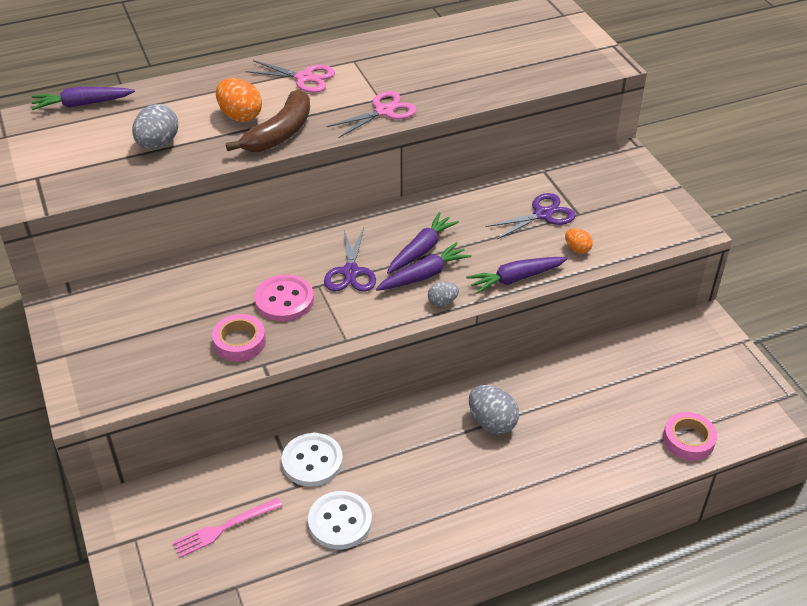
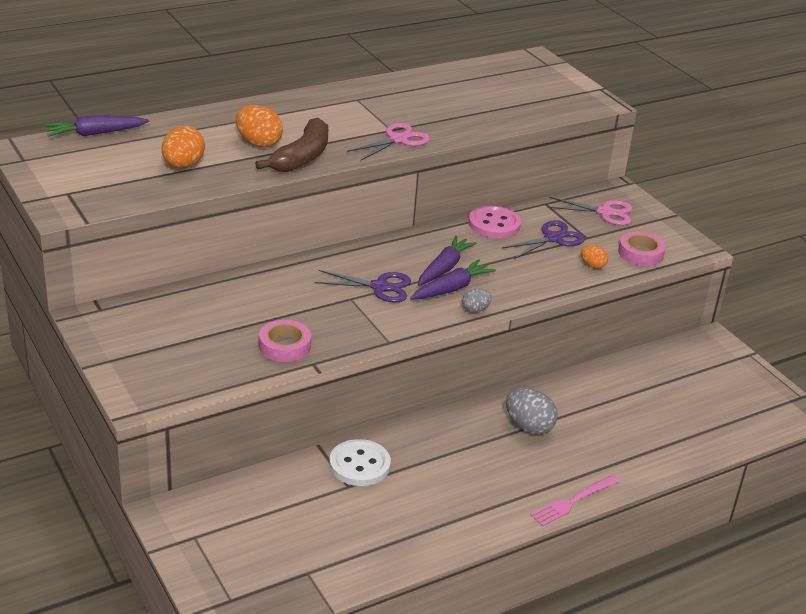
camera: 10 degrees left, 10 degrees down
(158, 144) = (183, 166): grey egg -> orange egg
(224, 528) = (284, 524): pink fork -> pink fork (573, 501)
(284, 300) = (320, 311): pink button -> pink button (494, 224)
(304, 78) = (313, 113): pink scissors -> pink scissors (605, 212)
(340, 522) = (399, 514): white button -> none
(350, 272) = (380, 287): purple scissors -> purple scissors turned 75 degrees counterclockwise
(516, 279) = (540, 290): purple carrot -> none
(688, 440) = (717, 435): pink tape -> pink tape (640, 253)

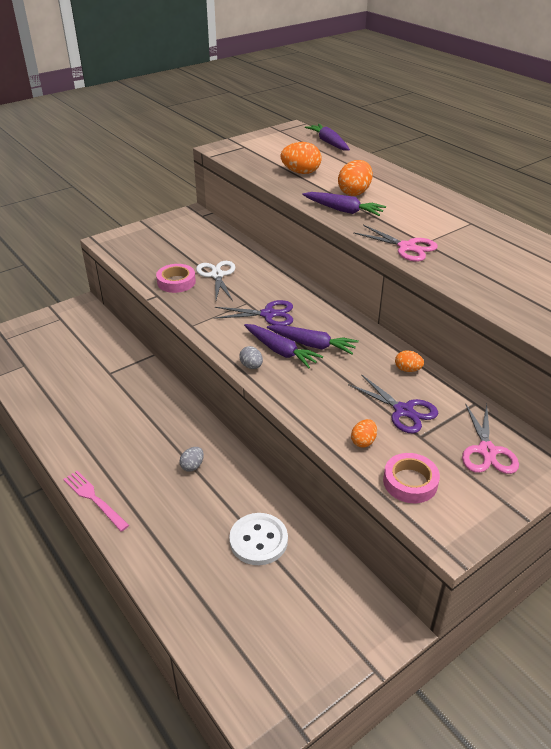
camera: 85 degrees right, 5 degrees up
(279, 313) = (217, 275): none -> white scissors
(302, 157) = (343, 210): brown banana -> purple carrot
(359, 465) = (132, 376): white button -> white button (258, 540)
(380, 287) = (268, 314): purple scissors -> purple scissors turned 90 degrees counterclockwise
(494, 224) = (407, 369): pink button -> orange egg
(528, 427) = (192, 466): grey egg -> grey egg, size x0.56

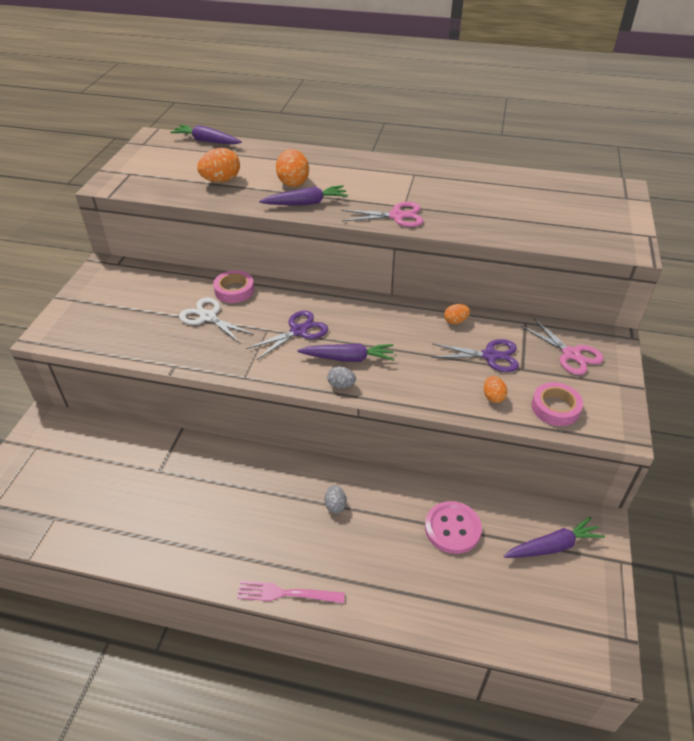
camera: 40 degrees left, 5 degrees up
(176, 282) = (176, 343): pink tape -> pink tape (234, 290)
(258, 540) = (452, 528): white button -> pink button
(312, 345) = (365, 339): purple carrot -> purple carrot (552, 546)

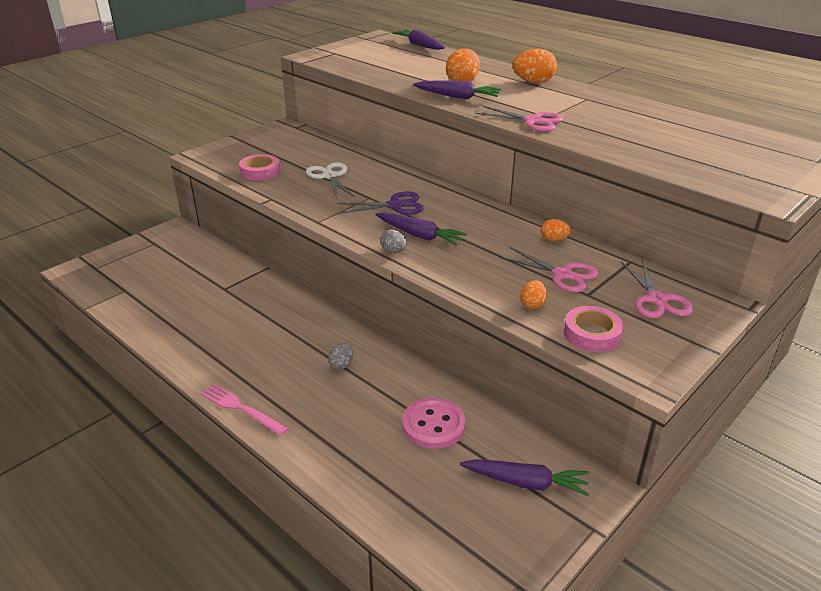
camera: 30 degrees right, 10 degrees down
(221, 180) = (401, 70): orange egg -> orange egg (533, 82)
(234, 290) = (369, 165): pink tape -> pink tape (260, 172)
(490, 356) = (563, 274): purple scissors -> pink scissors

